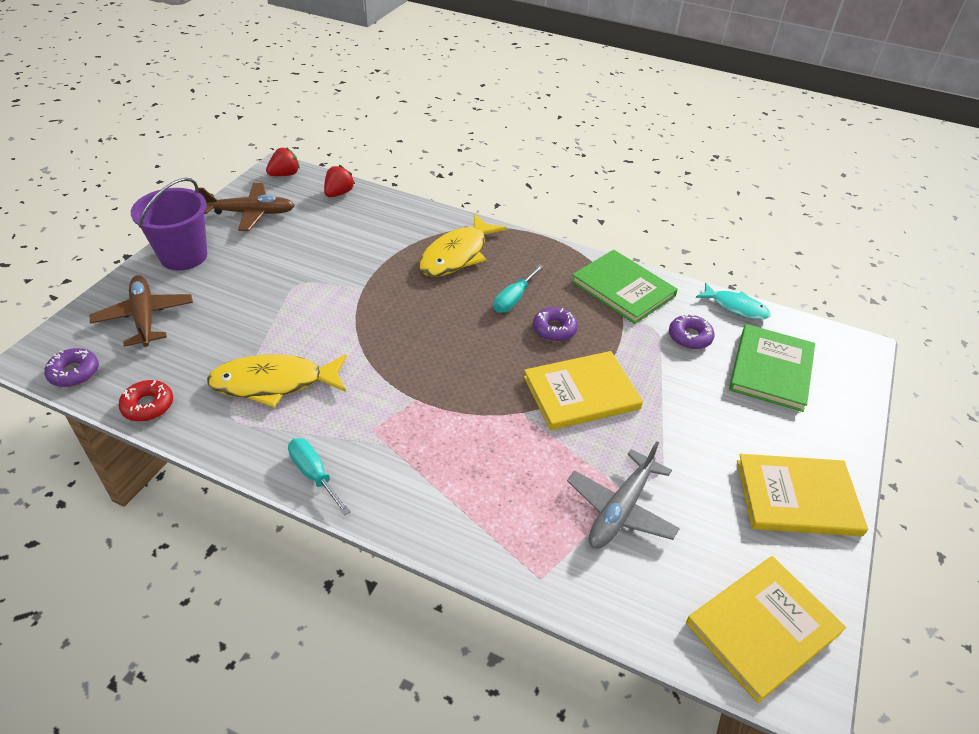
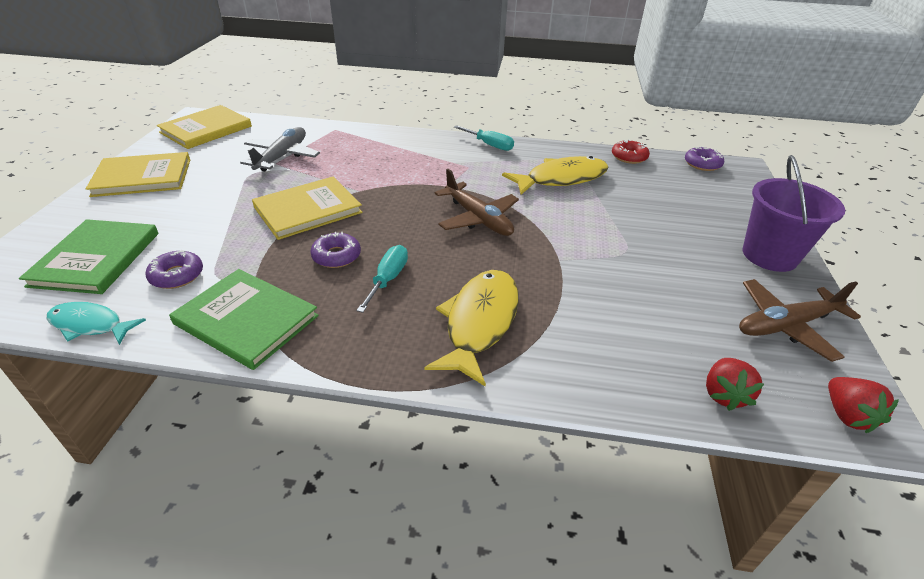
camera: 165 degrees right, 5 degrees down
(145, 317) = (713, 200): brown plane -> brown plane (478, 218)
(285, 174) = (847, 415): red strawberry -> red strawberry turned 45 degrees counterclockwise

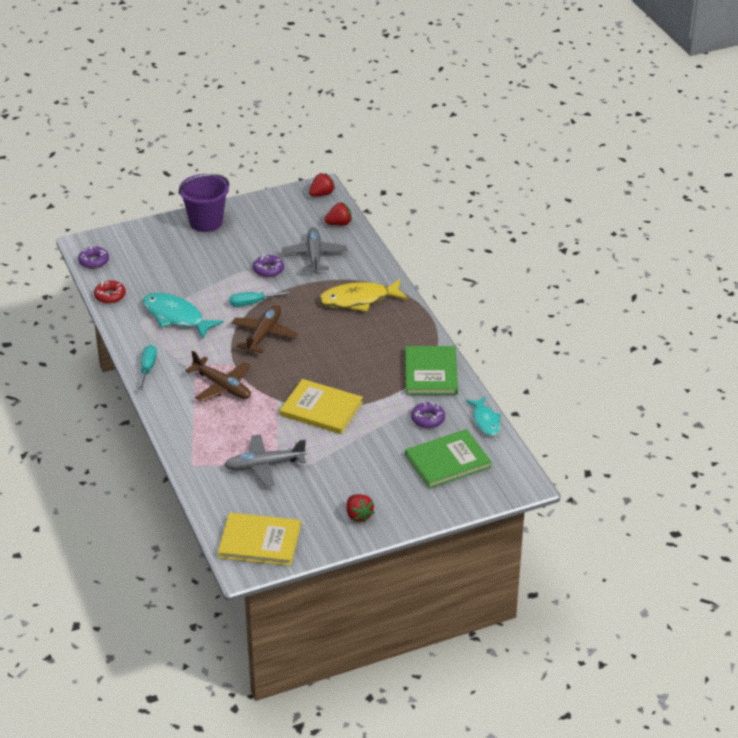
camera: 120 degrees left, 0 degrees up
(143, 177) = (358, 515): yellow book -> red strawberry
(336, 256) = (354, 371): purple donut -> purple donut (268, 270)
(388, 279) = (355, 343): turquoise screwdriver -> turquoise screwdriver (252, 303)
(561, 179) = (176, 317): yellow fish -> turquoise fish
(631, 324) = (314, 256): none -> grey plane
(786, 325) = (271, 212): brown plane -> brown plane (222, 386)

